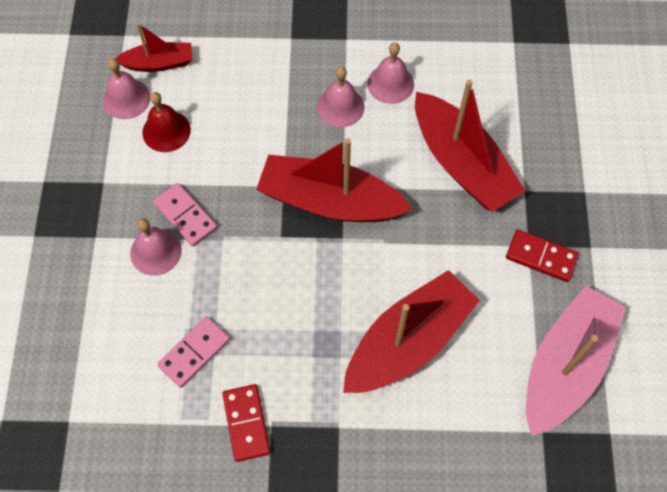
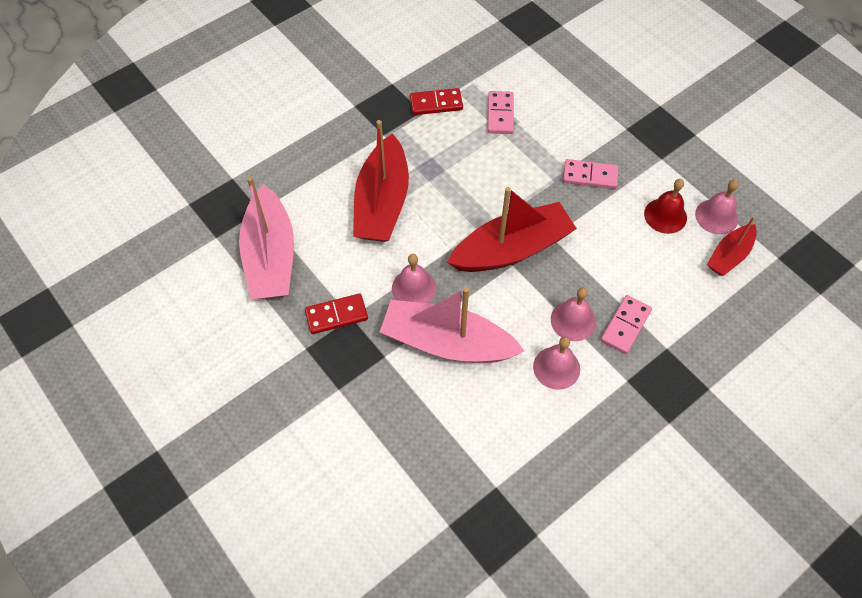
camera: 140 degrees right, 5 degrees down
(155, 251) = (583, 145): pink bell -> pink bell (414, 288)
(246, 423) = (436, 103): red domino -> red domino turned 45 degrees counterclockwise
(304, 74) = (625, 325): none -> pink domino
(462, 164) = (447, 343): red boat -> pink boat

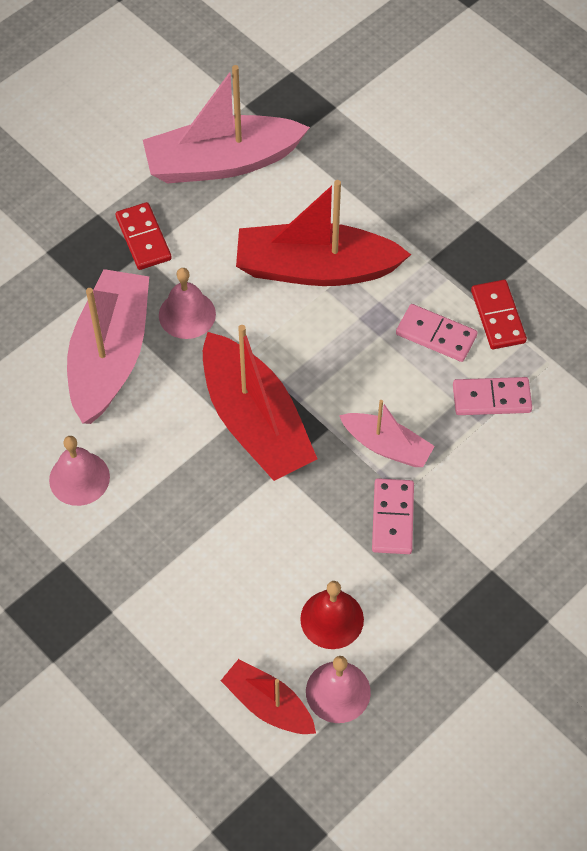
camera: 85 degrees right, 0 degrees up
(535, 174) = (387, 446): none -> pink boat
(573, 320) = (149, 497): pink bell -> none
(625, 325) = (144, 560): pink domino -> pink domino (436, 335)

